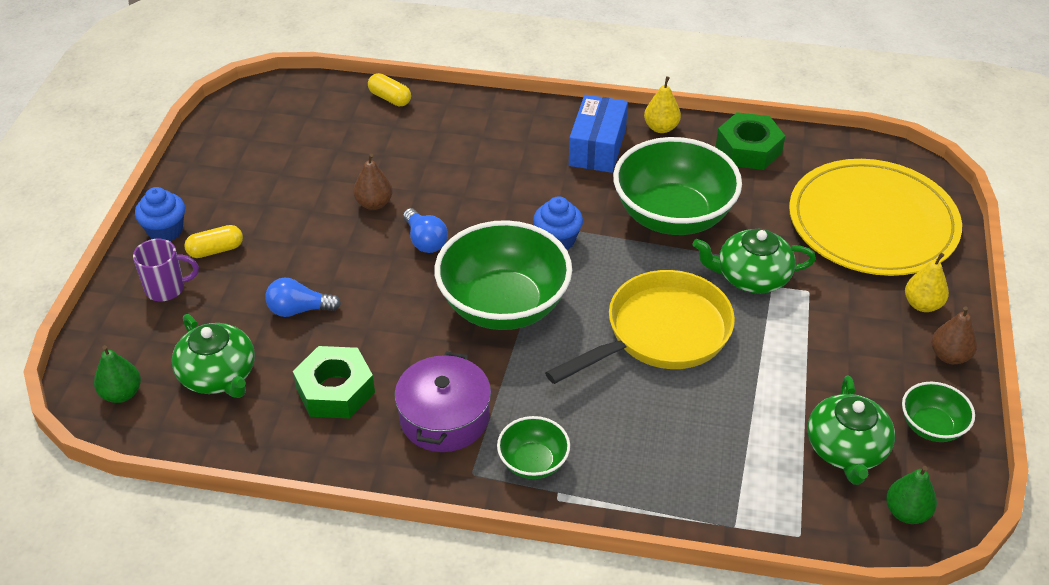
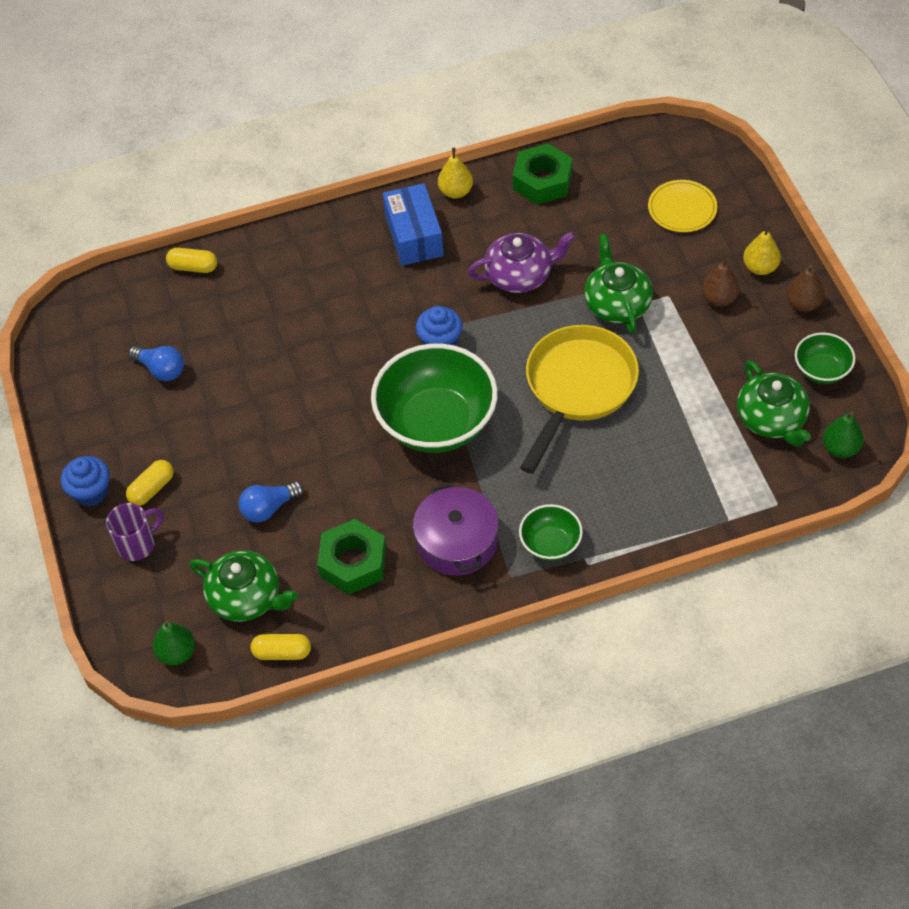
camera: 25 degrees left, 10 degrees up
(210, 438) = (282, 653): none -> yellow capsule
(374, 203) = (258, 379): brown pear -> brown pear (719, 299)
(425, 241) = (329, 394): blue light bulb -> blue light bulb (161, 369)
(673, 216) = (520, 275): green bowl -> purple teapot
(751, 277) = (617, 303): green teapot -> green teapot turned 105 degrees clockwise
(872, 222) = (682, 208): yellow plate -> yellow plate, size x0.45

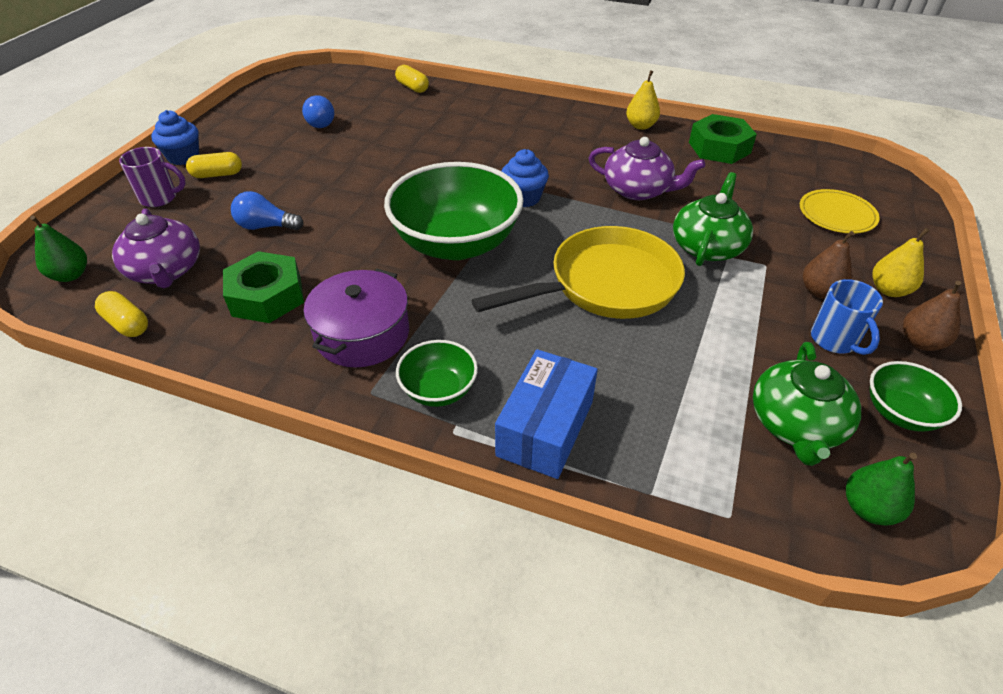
camera: 35 degrees right, 10 degrees down
(246, 597) = (166, 271): green teapot -> purple teapot
(414, 236) = (580, 134): blue box -> blue box (545, 428)
(754, 337) = (835, 340): none -> blue mug

